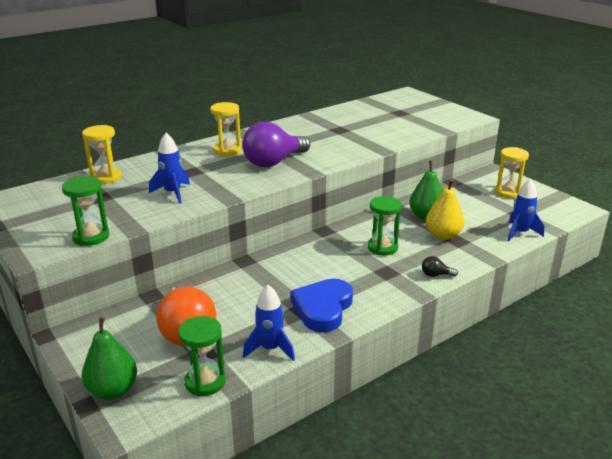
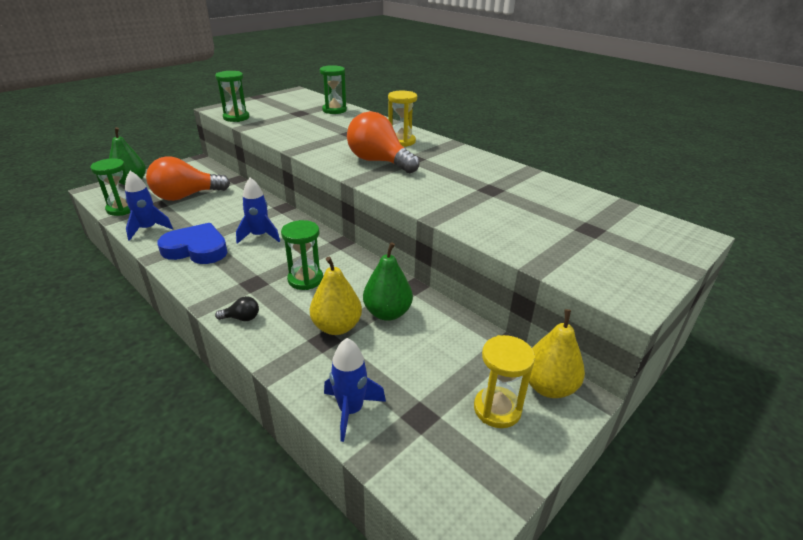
camera: 80 degrees right, 5 degrees up
(106, 177) = (334, 110): yellow hourglass -> green hourglass
(173, 193) = (306, 131): blue rocket -> blue rocket (259, 236)
(273, 162) = (379, 161): purple light bulb -> orange light bulb
(436, 275) = (242, 318): black light bulb -> black light bulb turned 90 degrees clockwise
(488, 177) = (548, 387): none -> yellow pear

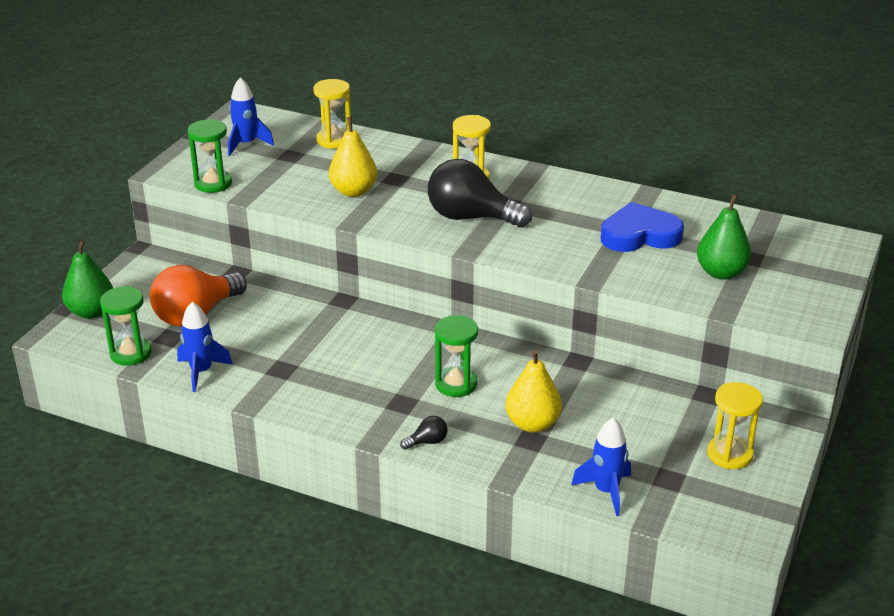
camera: 20 degrees left, 0 degrees up
(196, 249) = (293, 381): blue heart -> blue heart (639, 235)
(259, 236) = (352, 346): blue rocket -> blue rocket (246, 144)
(334, 110) = (334, 140): green hourglass -> yellow hourglass
(379, 161) = (471, 217): orange light bulb -> black light bulb
(387, 313) = (572, 397): green pear -> green pear (721, 273)
(548, 387) = (763, 424): yellow pear -> yellow pear (353, 191)

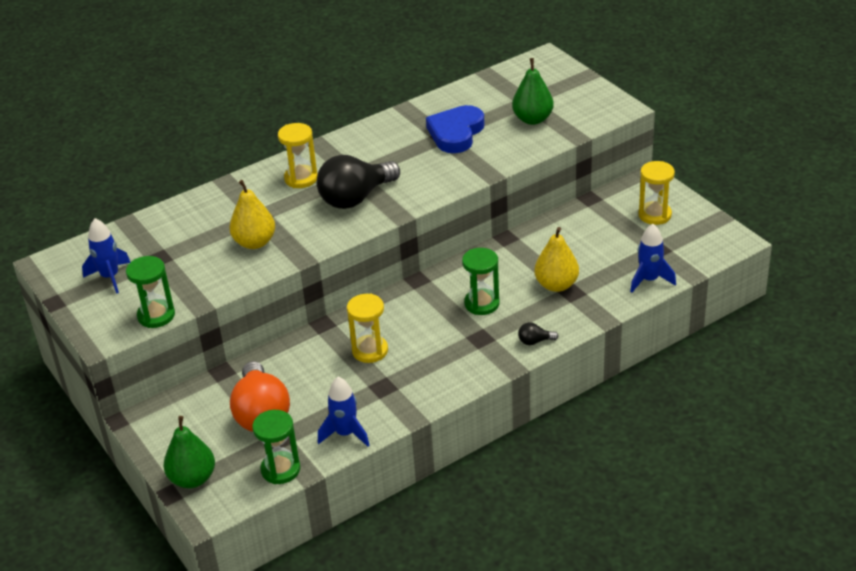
camera: 55 degrees left, 5 degrees up
(334, 140) = (161, 226): yellow hourglass -> yellow hourglass (370, 351)
(427, 442) = (535, 341): black light bulb -> black light bulb turned 105 degrees counterclockwise

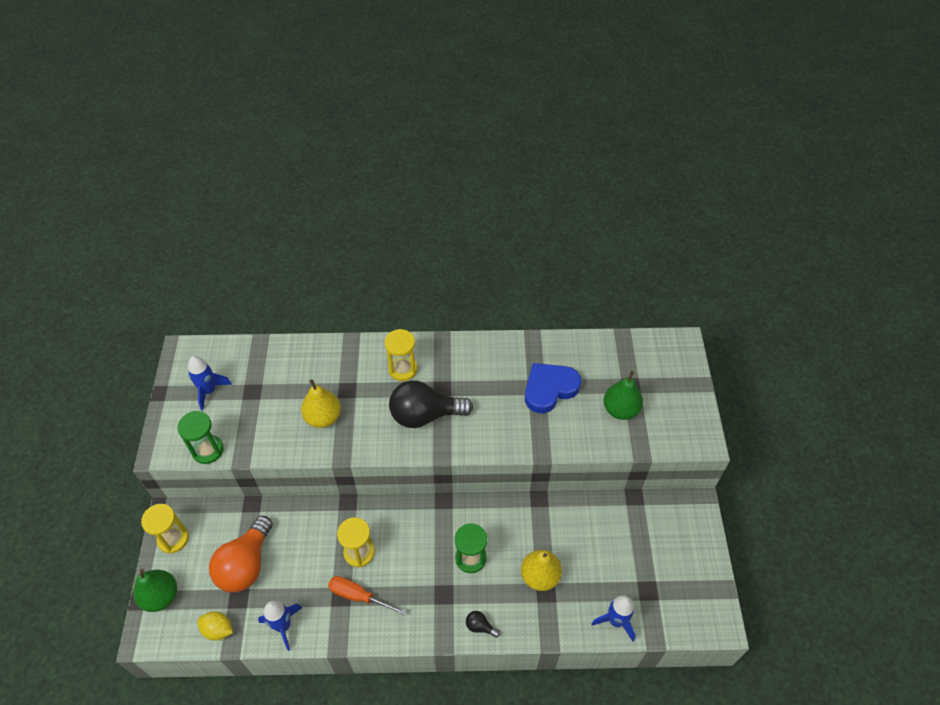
camera: 30 degrees right, 15 degrees up
(280, 469) = (218, 630): green hourglass -> yellow lemon
(400, 378) = (358, 596): none -> orange screwdriver
(654, 215) = (673, 550): yellow hourglass -> yellow hourglass (173, 539)

